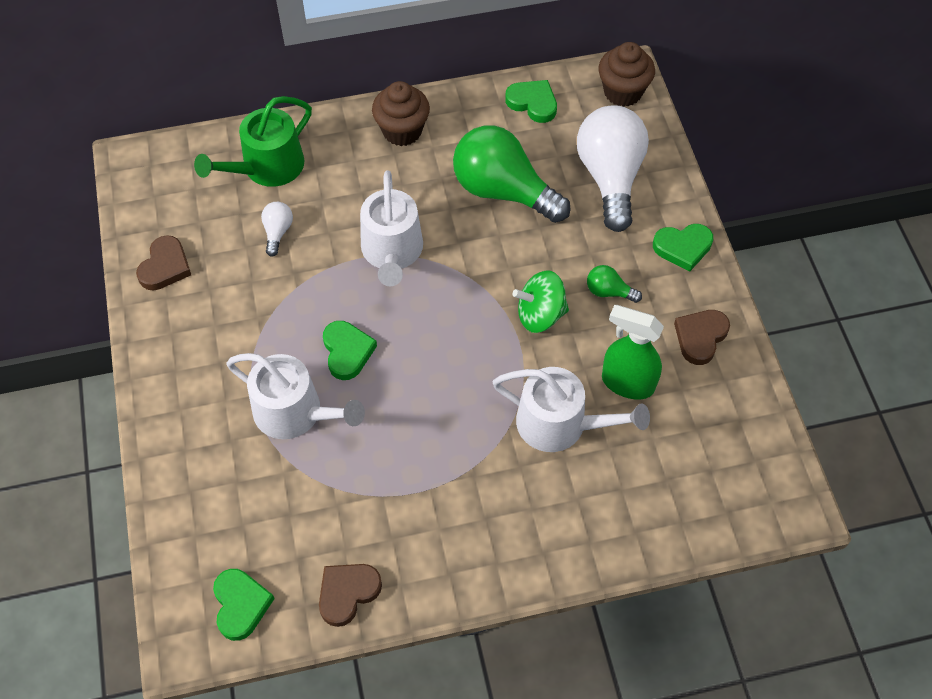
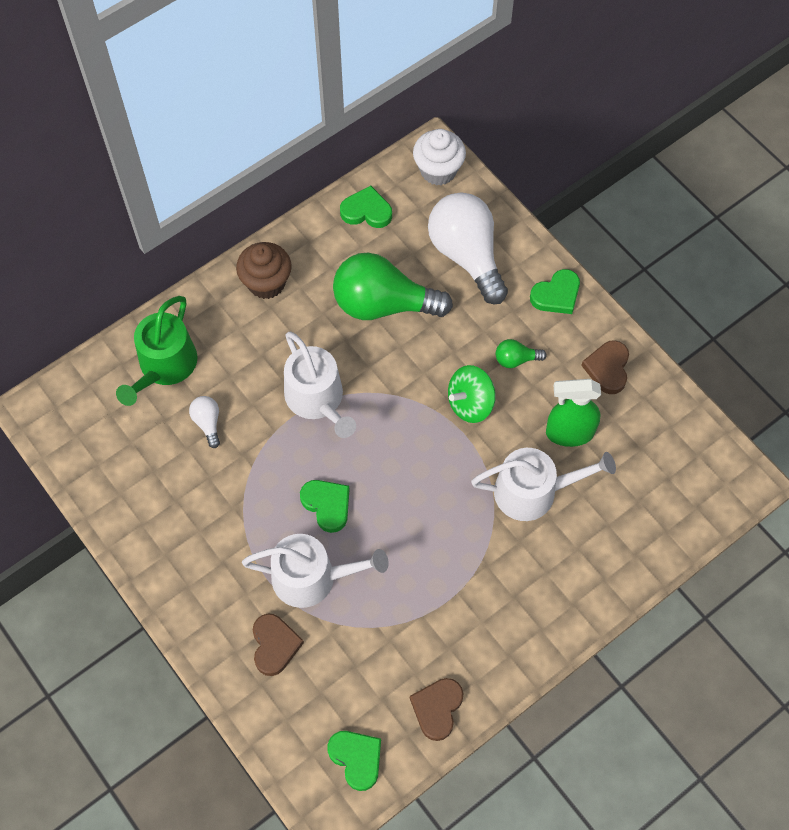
camera: 25 degrees left, 5 degrees up
(165, 266) = (125, 496): brown heart -> brown heart (274, 645)
(622, 92) = (438, 170): brown cupcake -> white cupcake

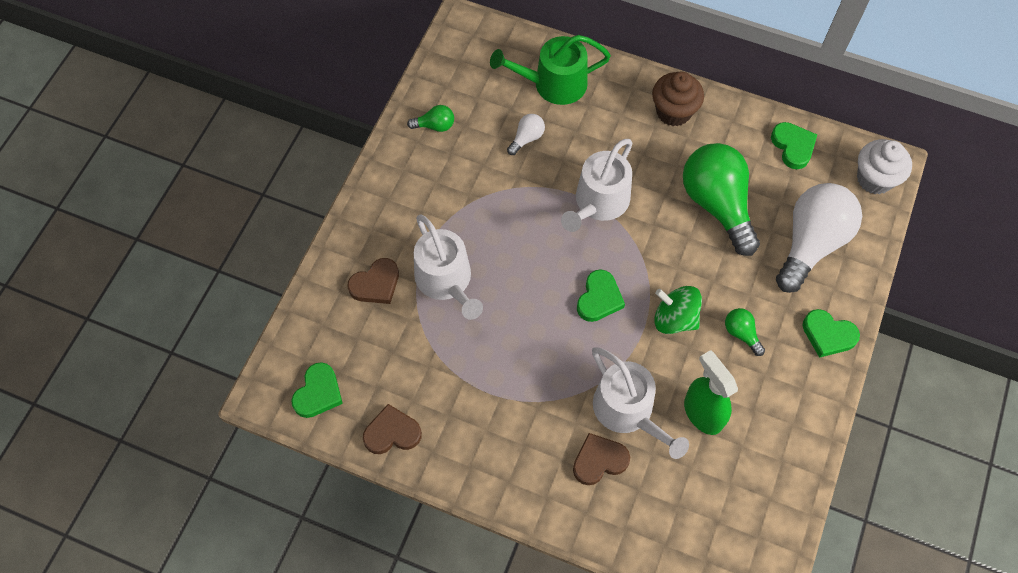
camera: 60 degrees right, 0 degrees up
(135, 498) = (435, 125): none -> green light bulb
(327, 505) = (513, 258): green heart -> green heart (599, 298)
(607, 368) = (787, 414): brown heart -> brown heart (599, 460)

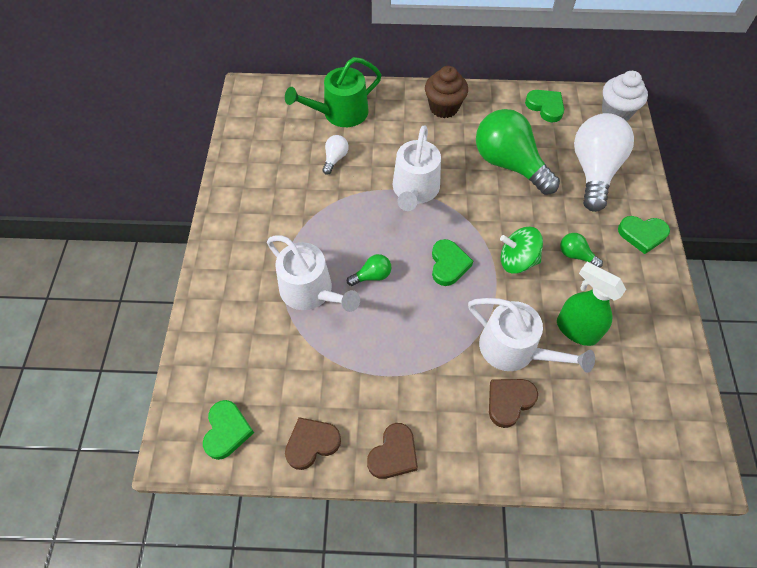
camera: 20 degrees left, 5 degrees down
(376, 284) = (248, 314): brown heart -> brown heart (393, 454)
(435, 125) = (253, 170): green light bulb -> green light bulb (372, 276)

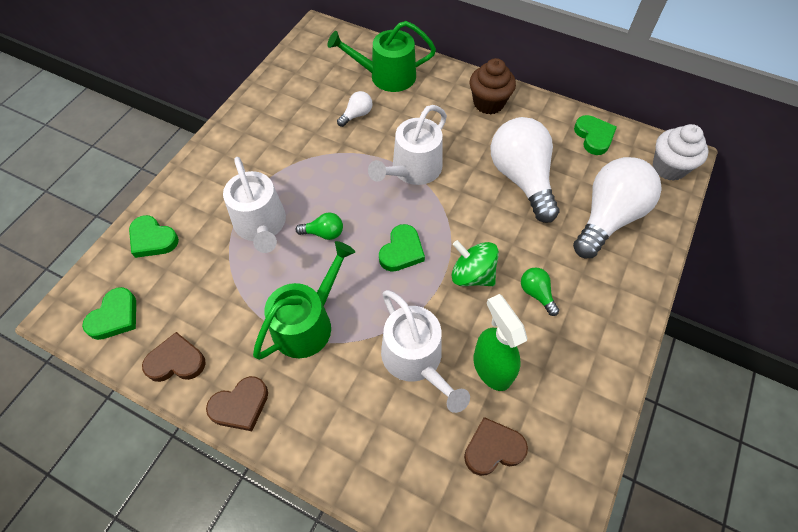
camera: 25 degrees right, 0 degrees up
(407, 359) = (307, 323): none -> green watering can
(509, 164) = (521, 179): green light bulb -> white light bulb
(509, 401) = (379, 408): brown heart -> brown heart (493, 448)
(642, 234) = (623, 301): green heart -> green heart (153, 239)

